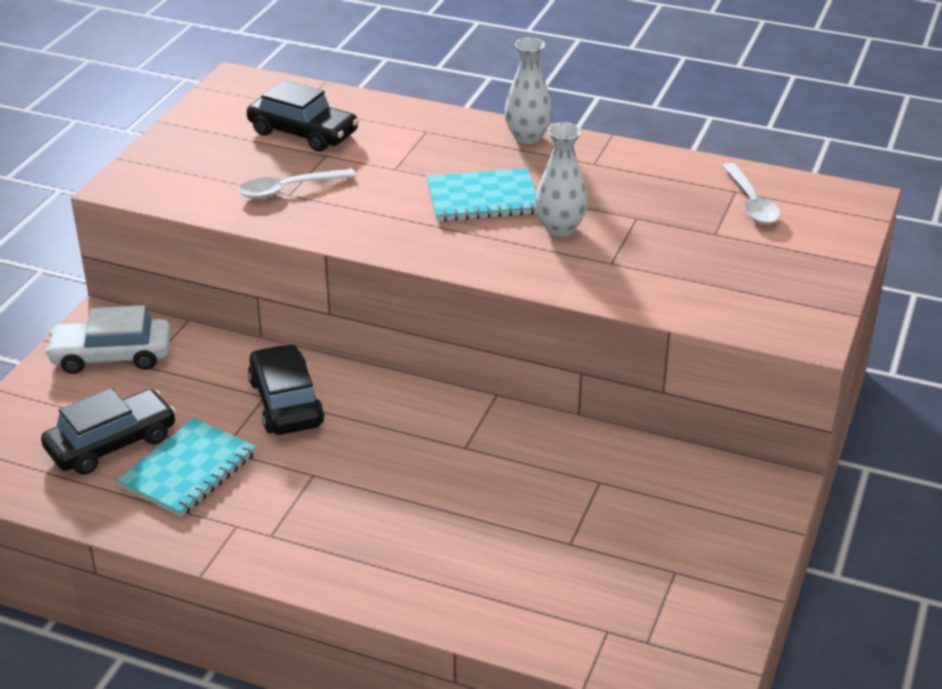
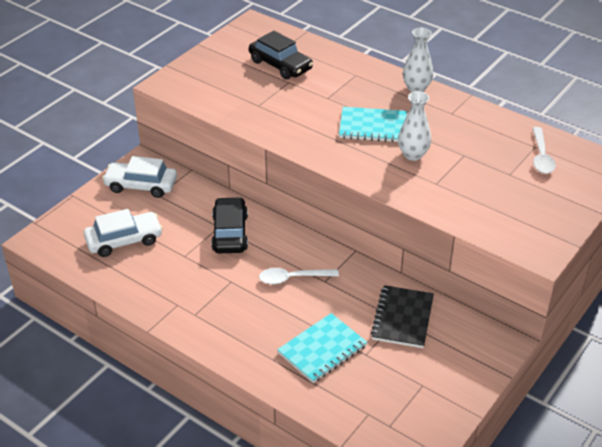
camera: 15 degrees right, 5 degrees up
(111, 443) = (124, 240): black car -> white car
(188, 470) = (161, 265): turquoise notebook -> turquoise notebook (322, 349)
(289, 189) = (259, 102): white spoon -> white spoon (292, 278)
(607, 480) = (402, 318): none -> black notebook

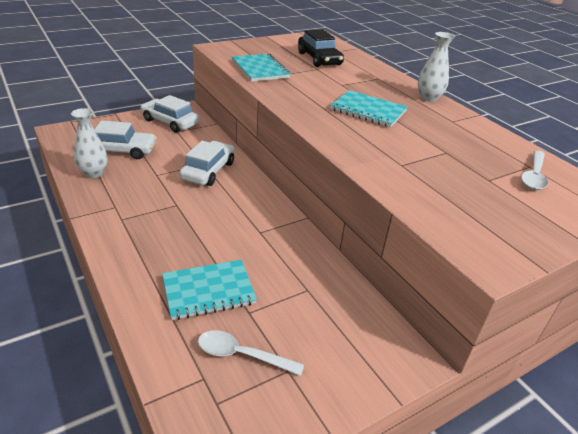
camera: 20 degrees right, 5 degrees down
(230, 233) = (208, 171): black car -> white car
(235, 104) = (260, 69): none -> turquoise notebook
(292, 278) = (232, 220): white spoon -> white spoon (242, 355)
(402, 318) = (312, 291): black notebook -> none
(413, 155) = (393, 138): white vase -> white vase (93, 173)

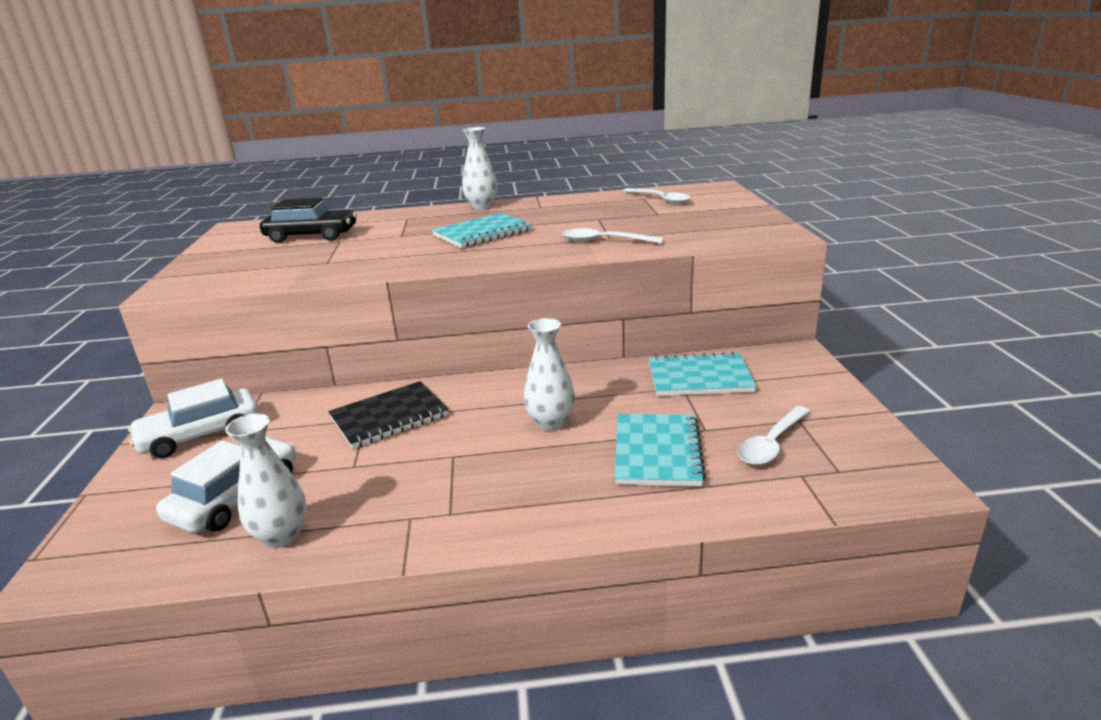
camera: 60 degrees left, 10 degrees down
(208, 171) = (389, 417): white car -> black notebook
(227, 234) = (551, 423): none -> white vase
(260, 69) = (294, 270): turquoise notebook -> turquoise notebook (699, 378)
(389, 163) = (604, 241): none -> white spoon

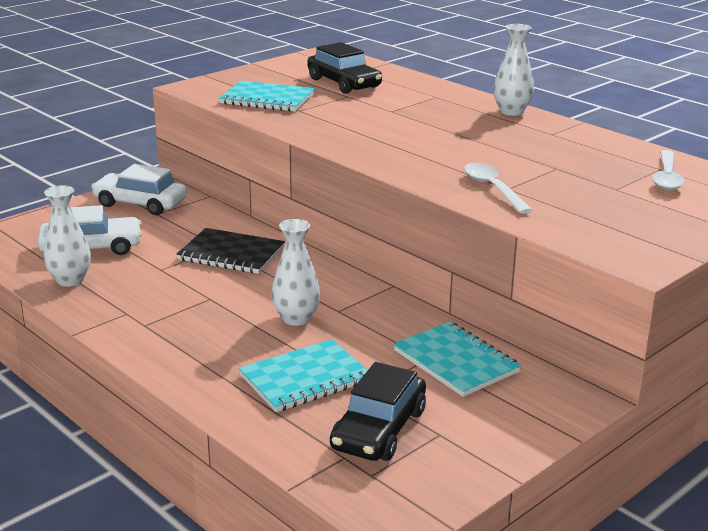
camera: 50 degrees right, 0 degrees up
(482, 233) = (440, 136): turquoise notebook -> turquoise notebook (267, 99)
(771, 444) = (379, 429): white spoon -> black car

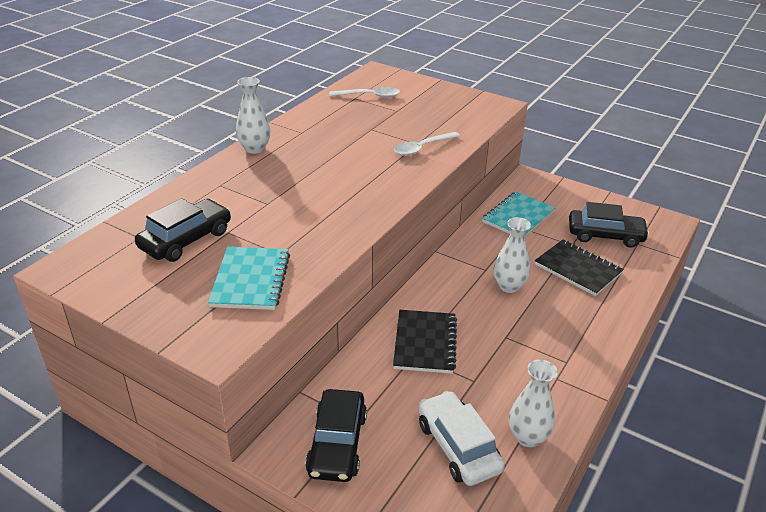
camera: 105 degrees left, 10 degrees up
(140, 203) = (337, 444): white car -> black car
(305, 379) = (577, 269): turquoise notebook -> black notebook

